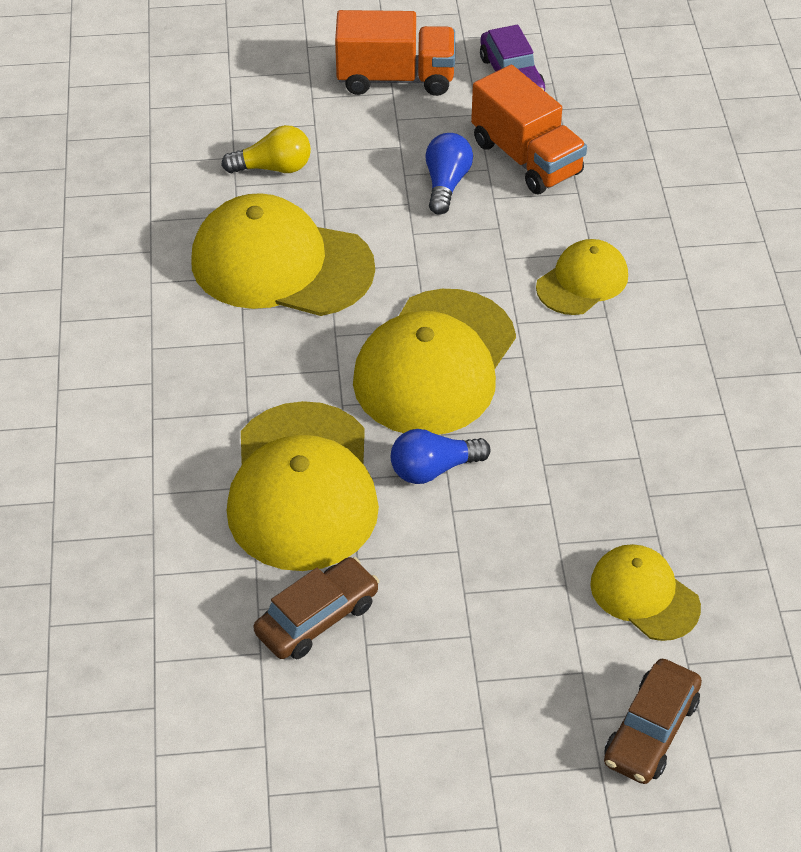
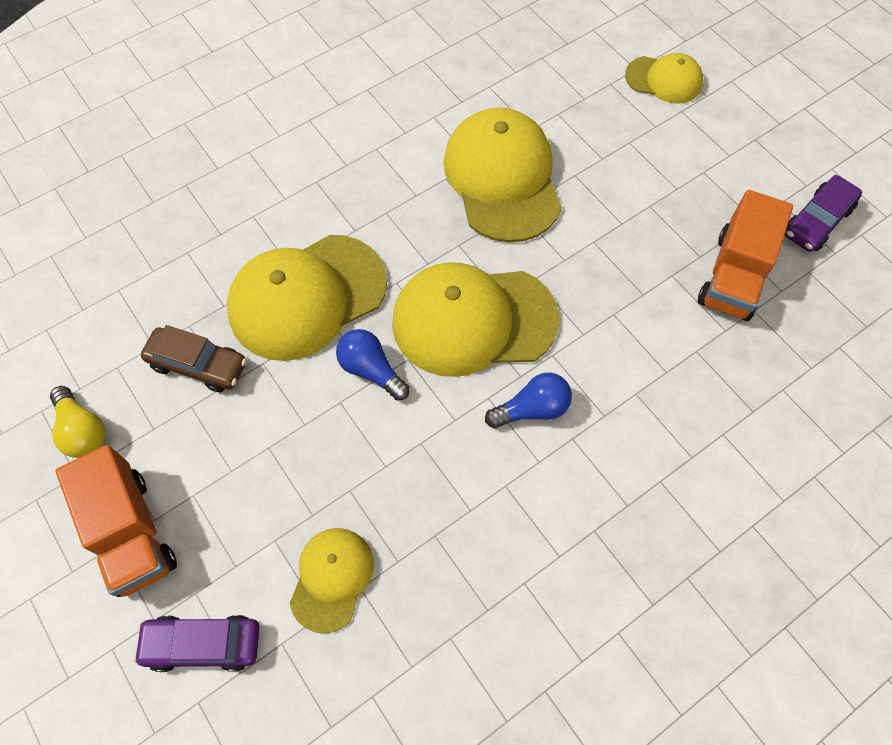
camera: 60 degrees right, 15 degrees up
(273, 168) = (592, 125): yellow light bulb -> yellow light bulb (82, 430)
(395, 78) = (746, 149): orange truck -> orange truck (131, 532)
(446, 184) = (661, 237): blue light bulb -> blue light bulb (532, 409)
(582, 281) = (629, 380): yellow cap -> yellow cap (664, 80)
(650, 730) = (203, 644): brown car -> purple car

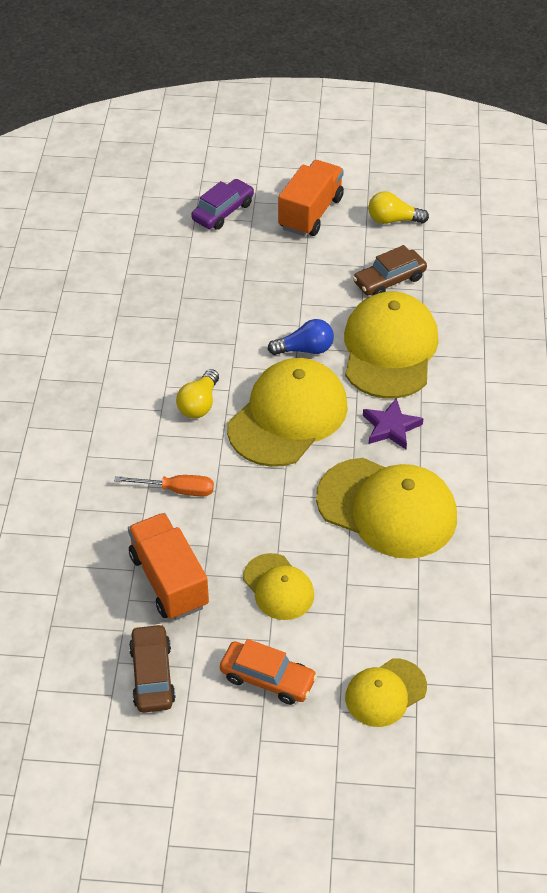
camera: 130 degrees right, 15 degrees down
(131, 532) = (310, 213): orange truck -> orange truck turned 105 degrees clockwise
(332, 578) = (201, 269): yellow cap -> yellow cap (278, 587)
(409, 232) = (391, 427): none -> purple star
(532, 409) = (199, 404): blue light bulb -> yellow light bulb
(646, 344) = (177, 490): none -> orange screwdriver
(733, 150) = (267, 679): none -> orange car
(817, 221) = (152, 675): purple car -> brown car

